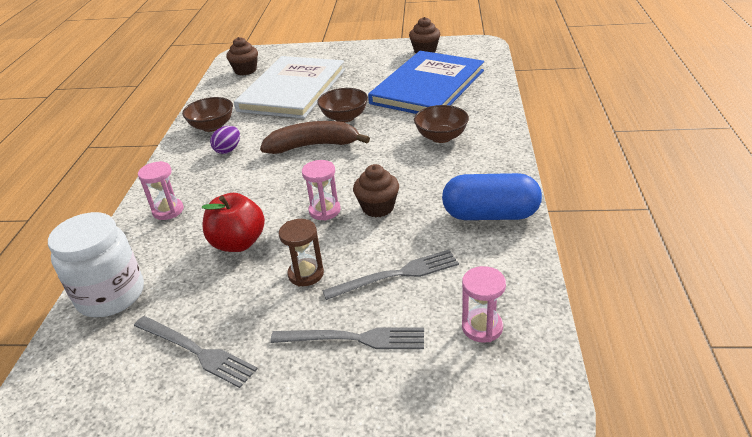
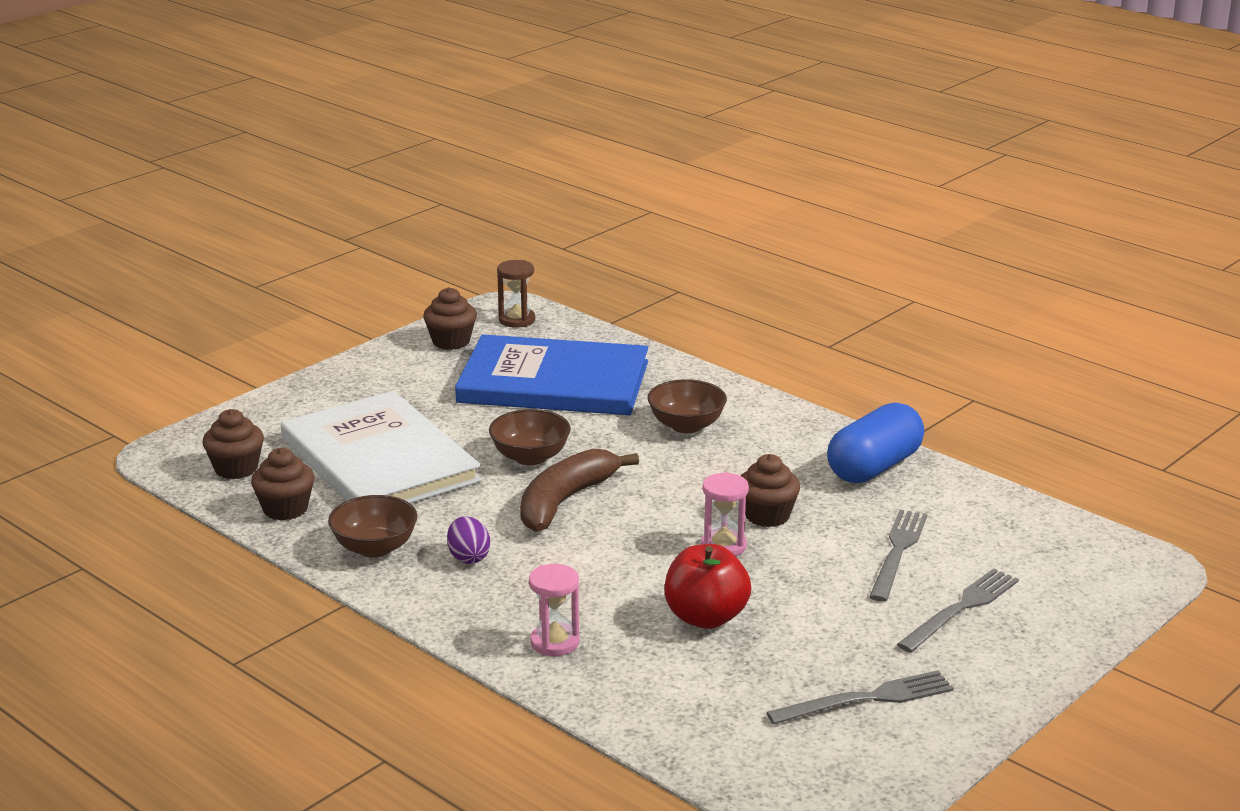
camera: 55 degrees left, 10 degrees down
(111, 295) = (688, 728): white jar -> none
(224, 94) = (285, 509): none -> brown cupcake
(306, 274) = (825, 598): brown hourglass -> brown hourglass (517, 320)
(428, 87) = (553, 382): blue book -> blue book turned 60 degrees counterclockwise
(482, 327) = (1026, 544): pink hourglass -> none

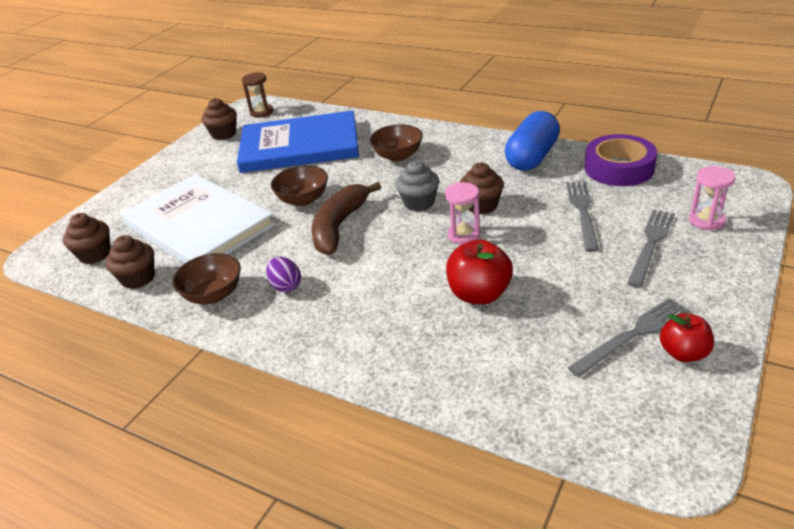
camera: 10 degrees left, 10 degrees up
(555, 642) = (377, 344): pink hourglass -> pink hourglass (706, 220)
(685, 494) = (419, 203): none -> grey cupcake
(914, 729) = (683, 353): none -> red apple
(986, 507) = (619, 168): none -> purple tape

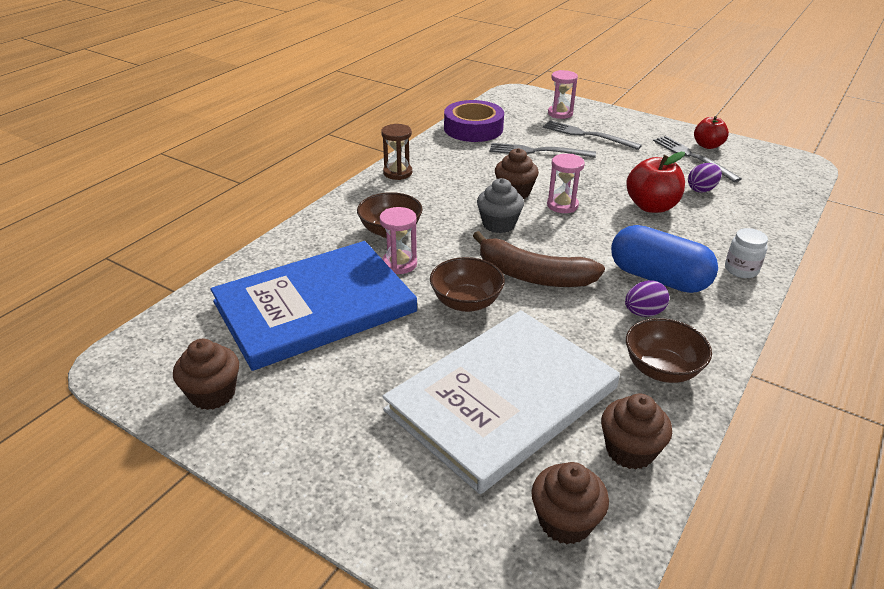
camera: 90 degrees left, 0 degrees up
(261, 112) = (160, 350): brown hourglass -> brown hourglass (397, 173)
(300, 146) = (314, 307): blue book -> blue book turned 60 degrees clockwise
(351, 166) = (399, 264): none -> pink hourglass
(357, 355) = (741, 270): none -> white jar
(532, 157) = (435, 160): blue capsule -> blue capsule (658, 278)
(536, 337) = (701, 189): none -> purple egg

